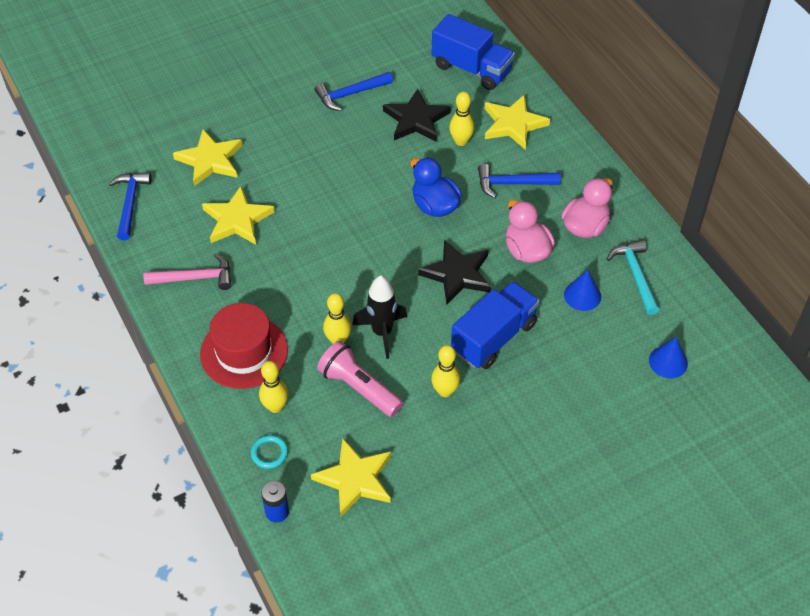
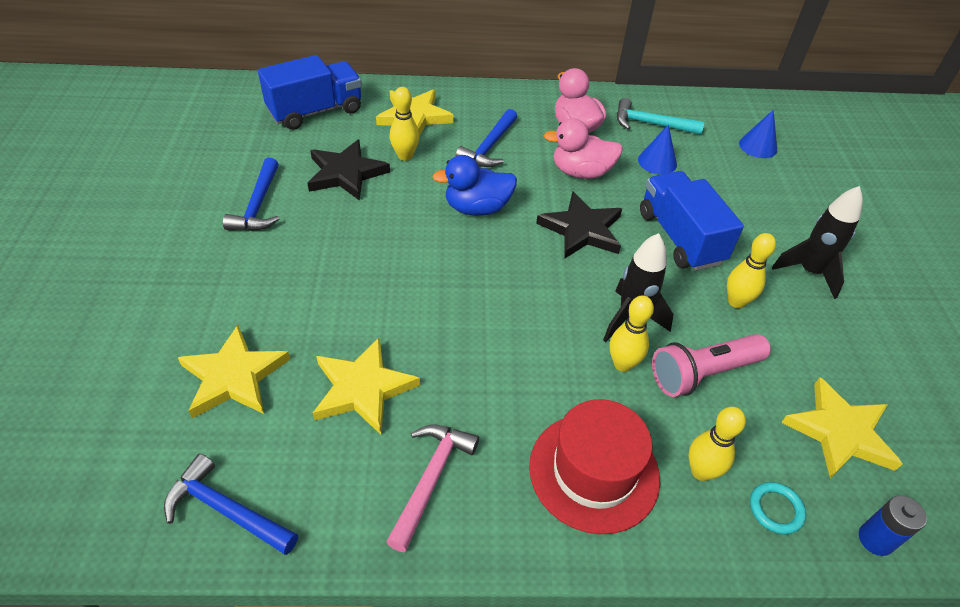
camera: 65 degrees left, 5 degrees down
(514, 433) = (809, 272): none -> black rocket

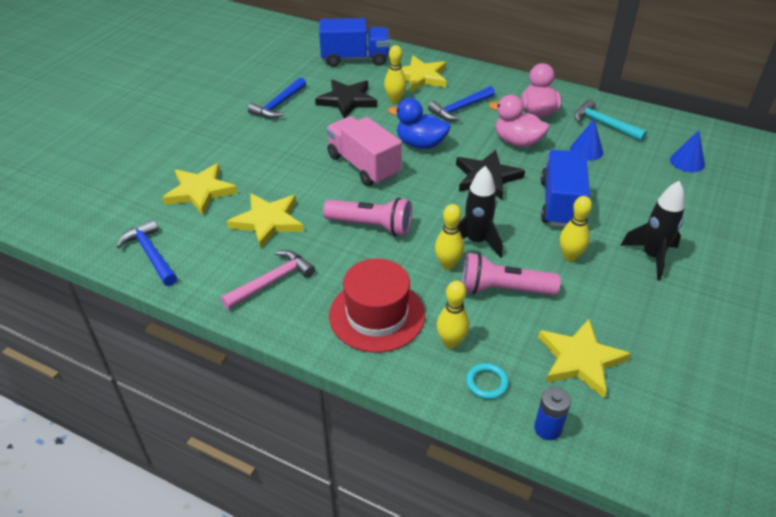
camera: 30 degrees right, 5 degrees down
(430, 260) = (363, 166): none -> pink truck
(498, 344) = (371, 226): none -> pink flashlight

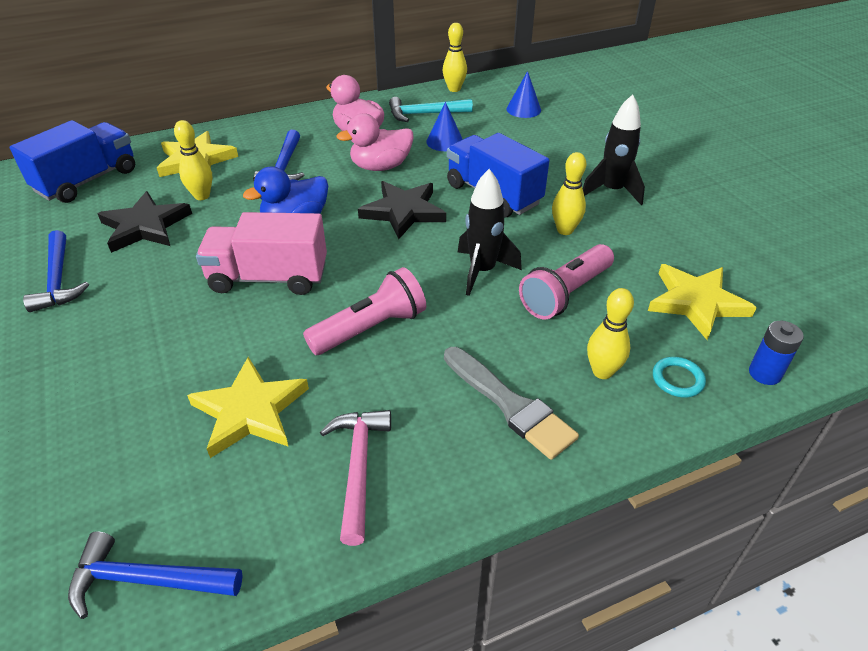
camera: 50 degrees left, 0 degrees up
(200, 191) = (99, 447): yellow star -> none
(377, 315) = (510, 405): red hat -> grey brush
(448, 264) = (492, 308): yellow bowling pin -> yellow bowling pin (454, 89)

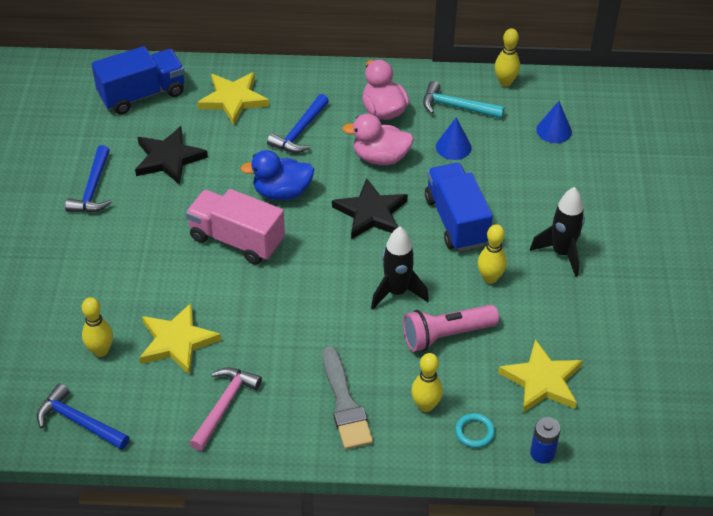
camera: 25 degrees right, 5 degrees up
(202, 196) = (222, 141): yellow bowling pin -> yellow bowling pin (101, 351)
(370, 328) = (286, 310): pink flashlight -> none

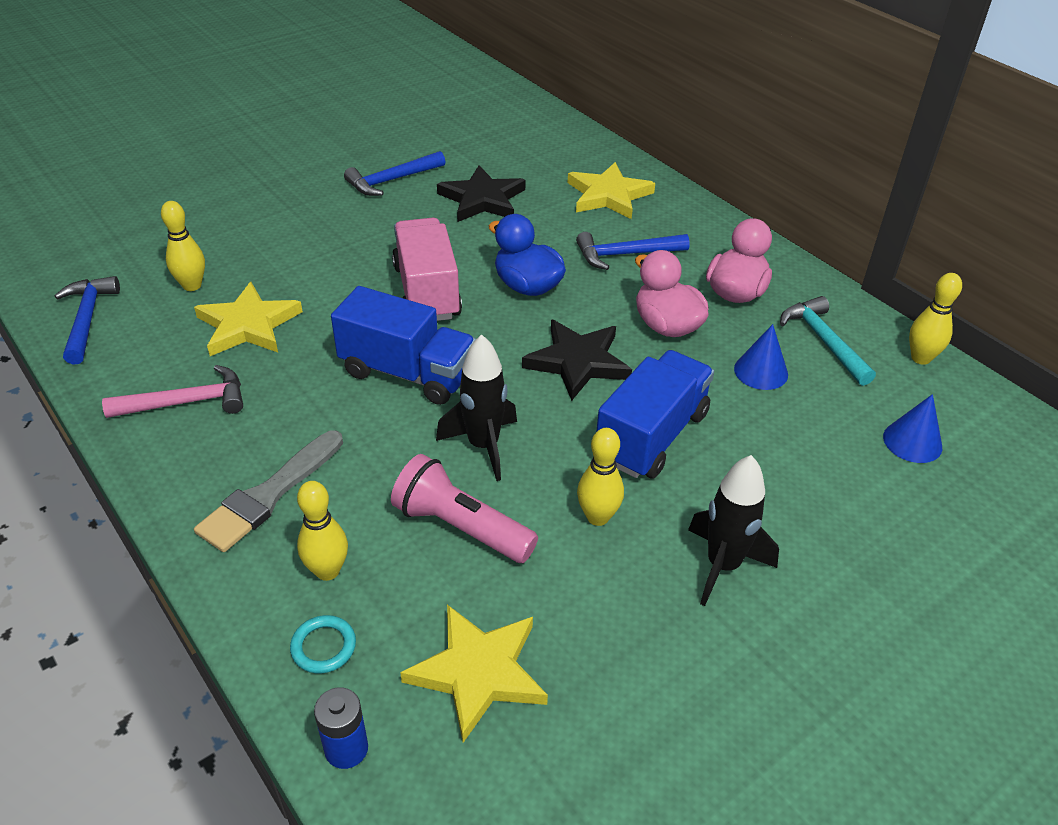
camera: 50 degrees right, 5 degrees down
(142, 95) = (541, 147): blue truck -> blue truck (407, 373)

